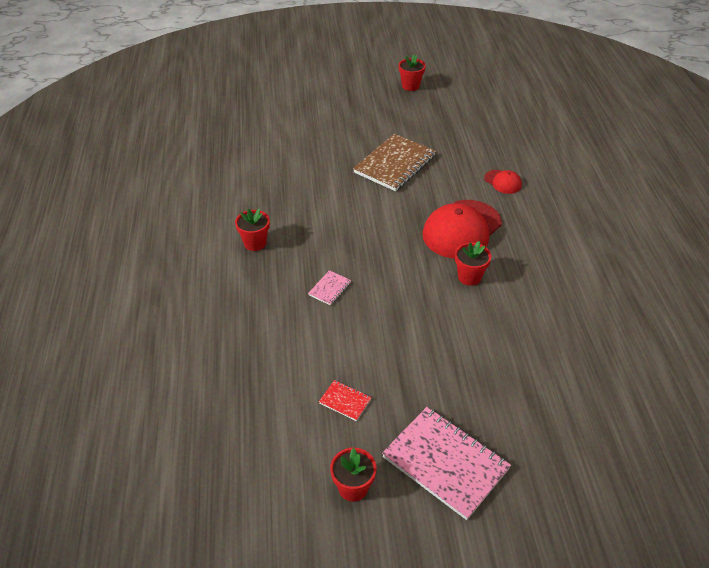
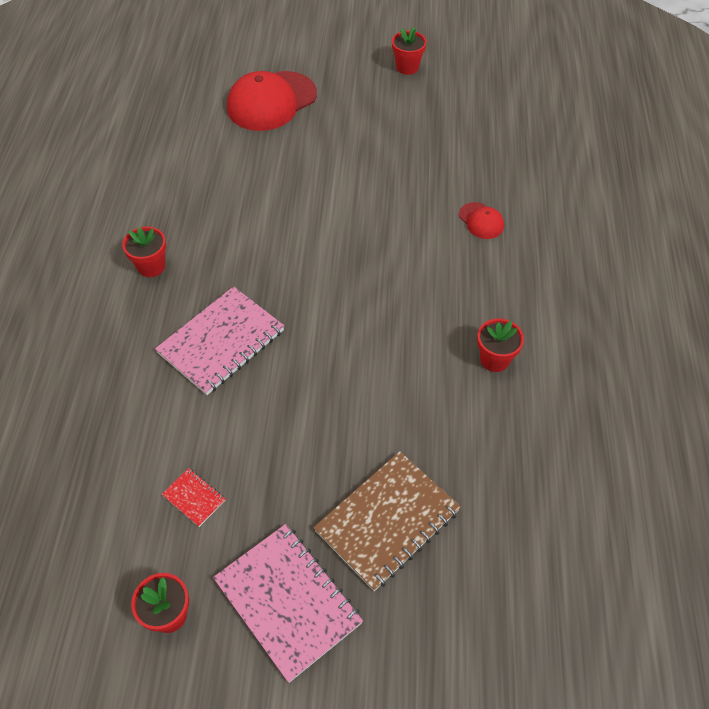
camera: 10 degrees right, 10 degrees up
(330, 289) = (221, 342): pink notebook -> pink notebook, size x2.25
(395, 164) = (353, 178): brown notebook -> brown notebook (387, 521)
(461, 229) = (408, 282): red cap -> red cap (271, 101)
(469, 277) = (396, 350): red flower pot -> red flower pot (494, 359)

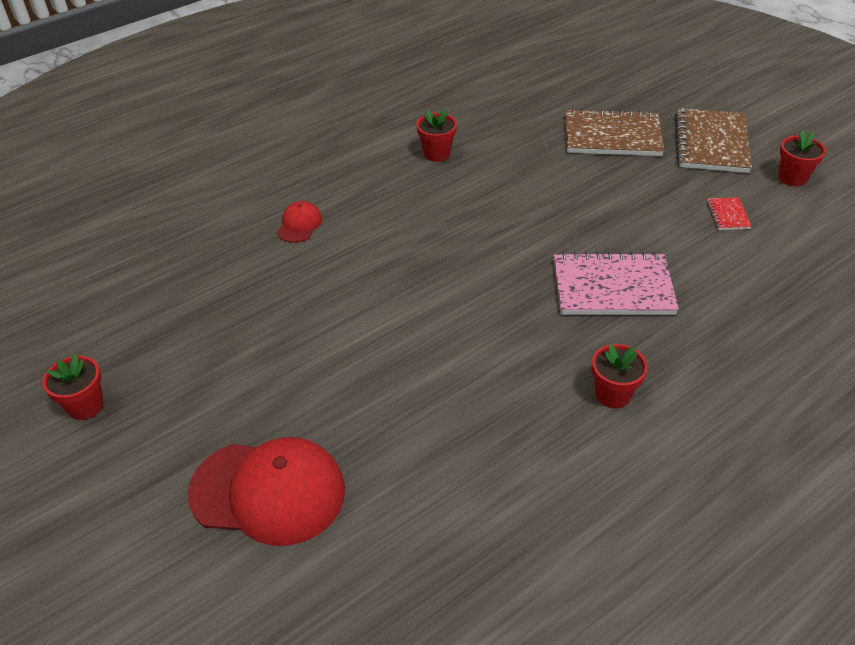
camera: 130 degrees left, 10 degrees down
(288, 601) = (711, 143): pink notebook -> brown notebook

